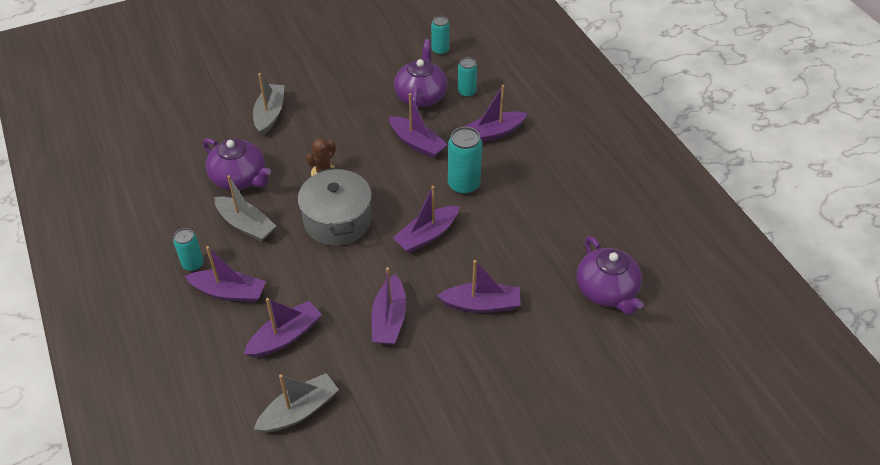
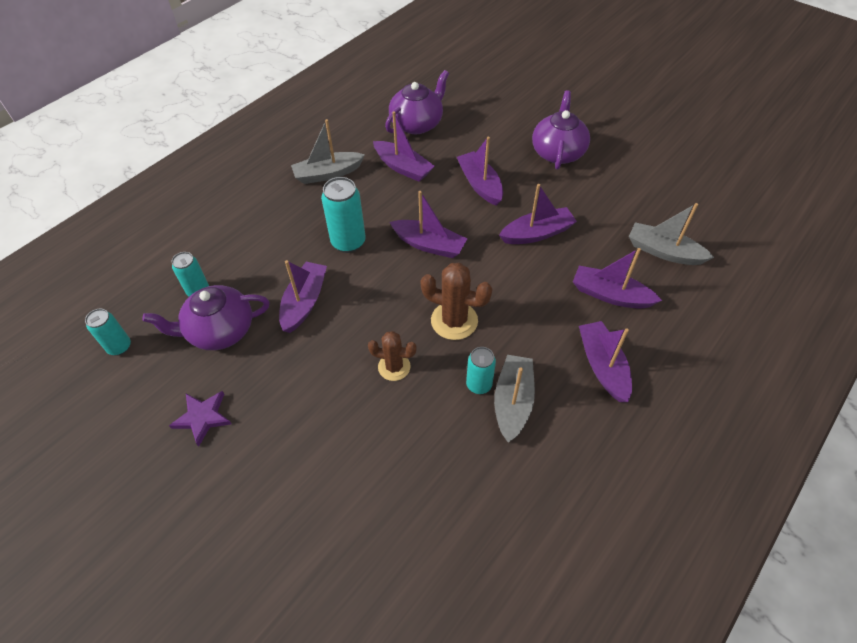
camera: 115 degrees left, 5 degrees up
(193, 264) = (597, 421): turquoise can -> turquoise can (479, 385)
(240, 178) = (450, 451): purple teapot -> purple teapot (558, 152)
(270, 114) = (320, 484): grey boat -> grey boat (328, 174)
(337, 221) = (454, 321): grey pot -> brown cactus
(356, 76) = (202, 417): none -> purple star
(493, 133) = (261, 246): purple boat -> purple boat (403, 167)

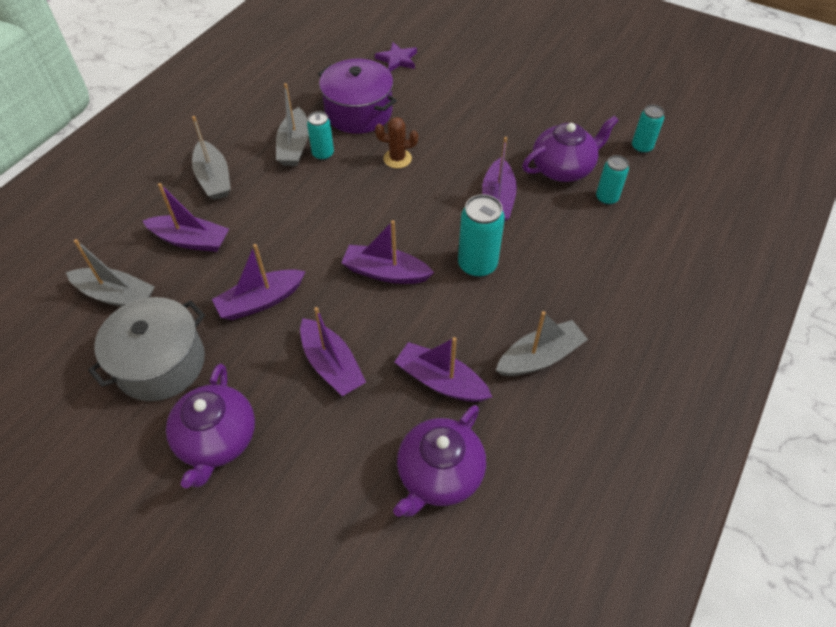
camera: 170 degrees right, 0 degrees up
(202, 417) = (538, 112): purple star -> purple star (397, 59)
(429, 449) = (358, 112): none -> purple pot
(454, 321) = (349, 199): brown cactus -> none
(602, 366) = (214, 178): purple boat -> grey boat
(609, 198) = (160, 363): none -> grey pot

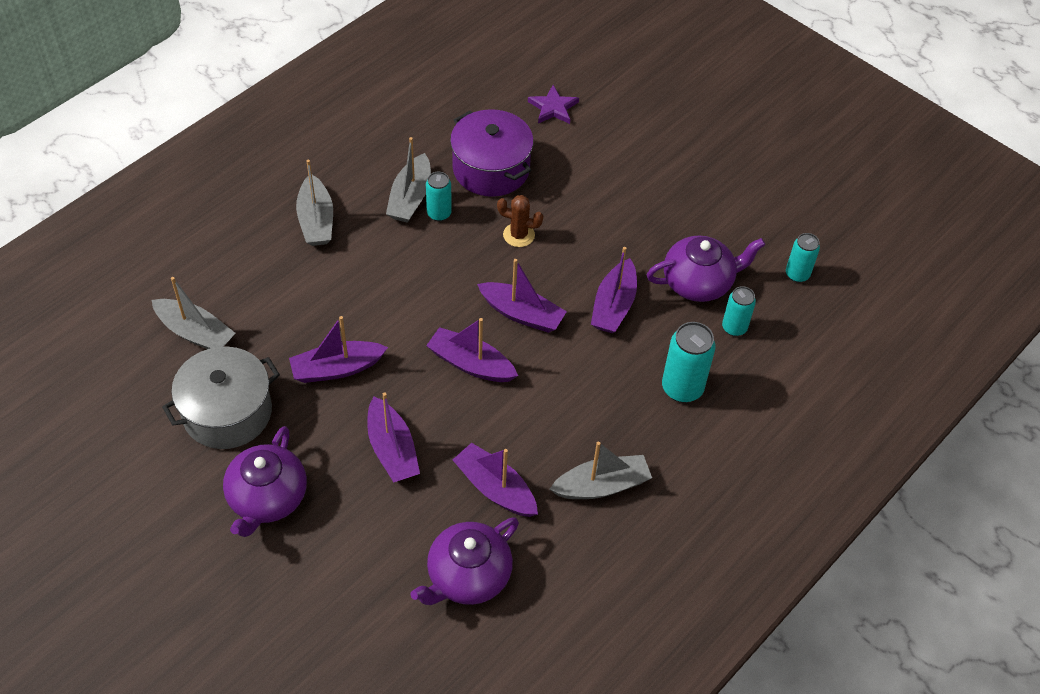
camera: 10 degrees right, 0 degrees up
(191, 240) = (279, 287): purple boat -> purple boat (522, 314)
(477, 265) = (568, 375): turquoise can -> turquoise can (682, 388)

